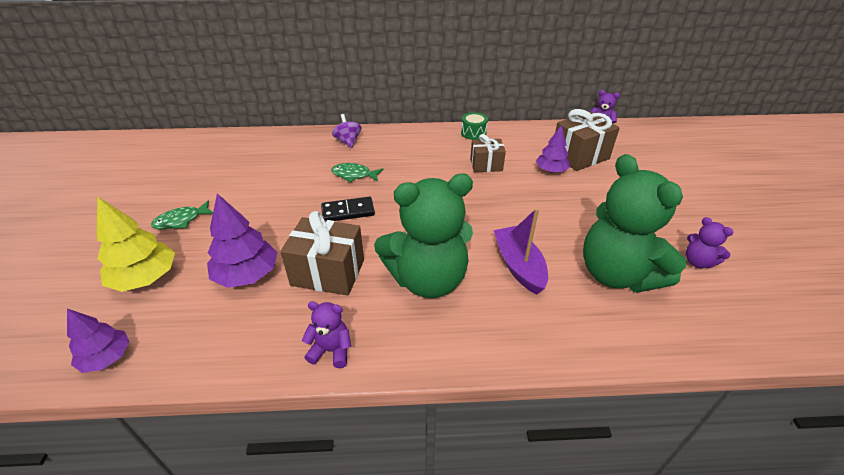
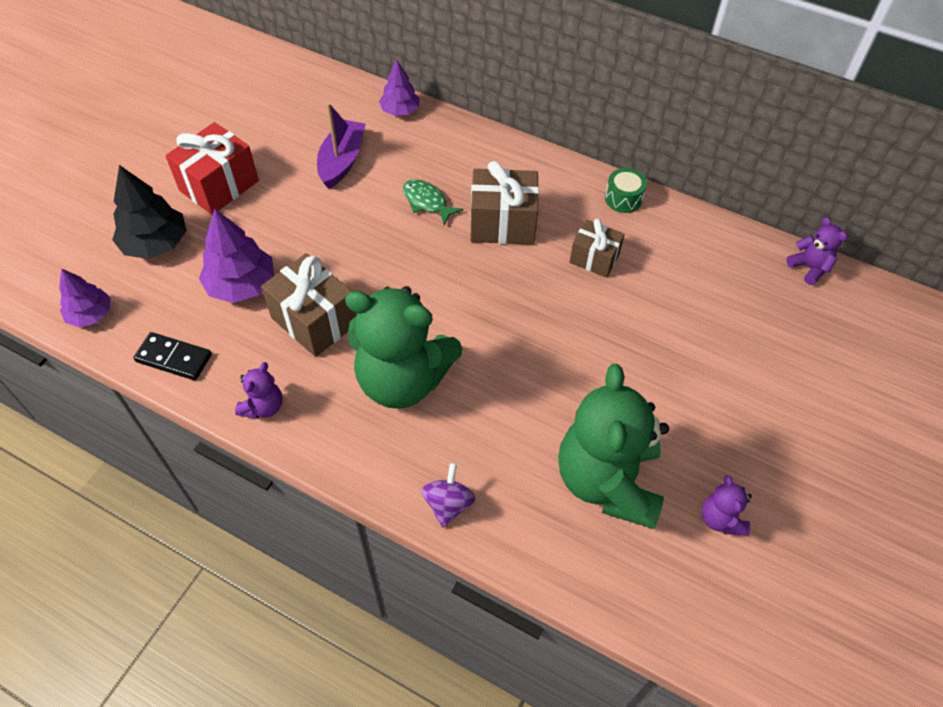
camera: 30 degrees right, 15 degrees up
(145, 278) = (155, 243): yellow tree -> black tree
(181, 220) = (219, 186): green fish -> red gift
(331, 350) = (263, 406): purple teddy bear -> purple teddy bear turned 75 degrees clockwise
(348, 141) = (456, 145): purple spinning top -> purple spinning top (448, 504)
(348, 211) = (385, 252): black domino -> black domino (174, 358)
(518, 266) = (509, 413): purple boat -> purple boat (342, 161)
(551, 170) = (670, 305): purple tree -> purple tree (400, 111)
(579, 156) = (732, 301): brown gift -> brown gift (502, 224)

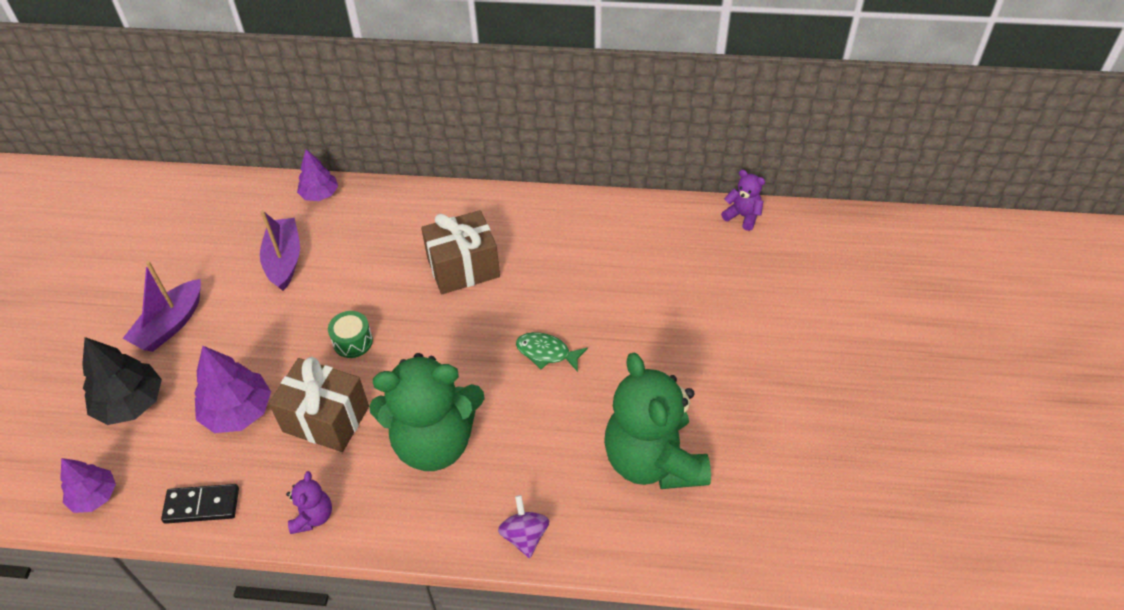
camera: 20 degrees left, 5 degrees down
(219, 186) = (170, 325): red gift -> purple boat
(427, 202) = (384, 272): green fish -> green fish (546, 353)
(594, 258) = (559, 271): brown gift -> none
(623, 198) = (561, 209): green drum -> green drum (353, 341)
(721, 519) = (759, 455): purple teddy bear -> none

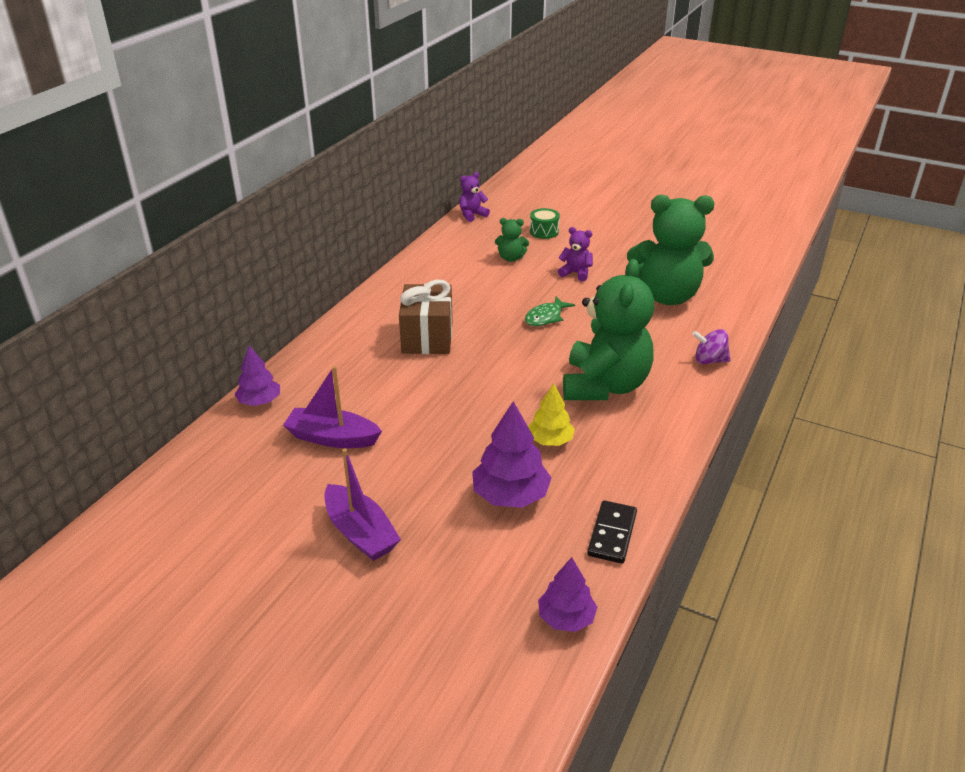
camera: 70 degrees left, 15 degrees down
(130, 403) = (453, 577): black tree -> none
(313, 516) = (652, 464): purple teddy bear -> purple teddy bear (576, 273)
(326, 419) = (550, 440): brown gift -> yellow tree
(353, 341) = (469, 411): green drum -> green drum (544, 231)
(660, 283) = (511, 258): none -> green teddy bear

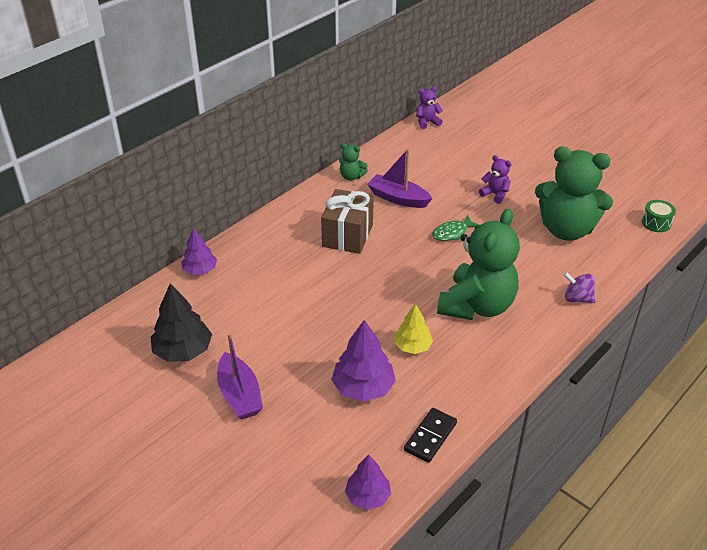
camera: 15 degrees right, 5 degrees up
(268, 495) = (183, 351): none -> black tree
(332, 438) = (244, 312): purple boat -> purple boat (398, 198)
(511, 258) = (444, 171): green teddy bear -> green teddy bear (351, 176)
(544, 231) = (483, 148): green drum -> green drum (656, 223)

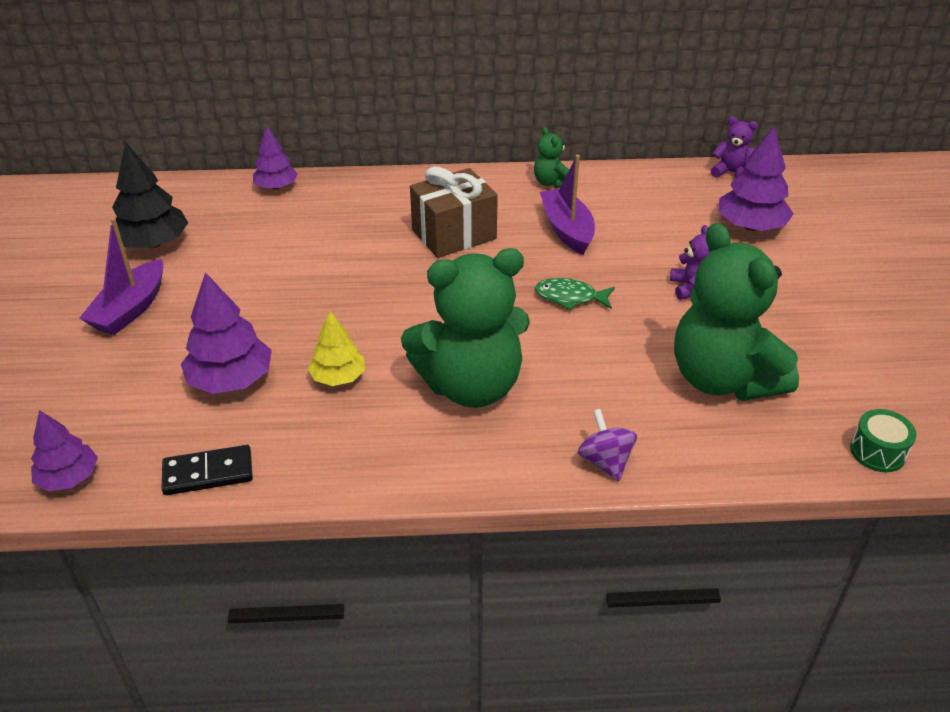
camera: 45 degrees right, 0 degrees up
(475, 147) = (750, 226): none -> purple tree

